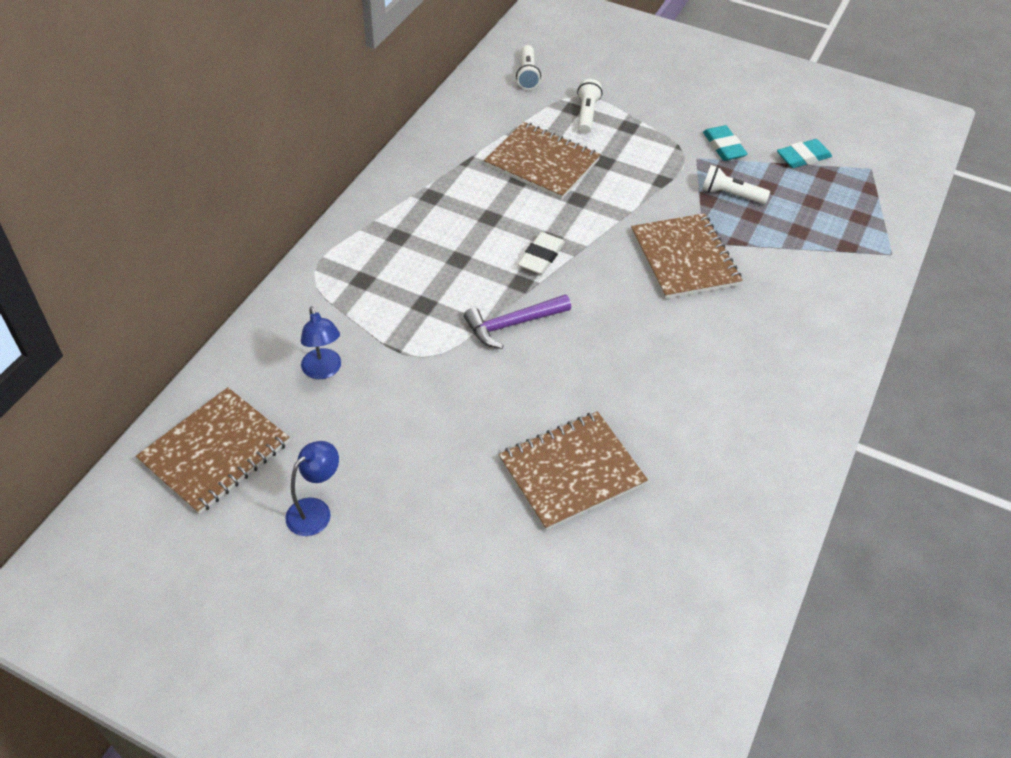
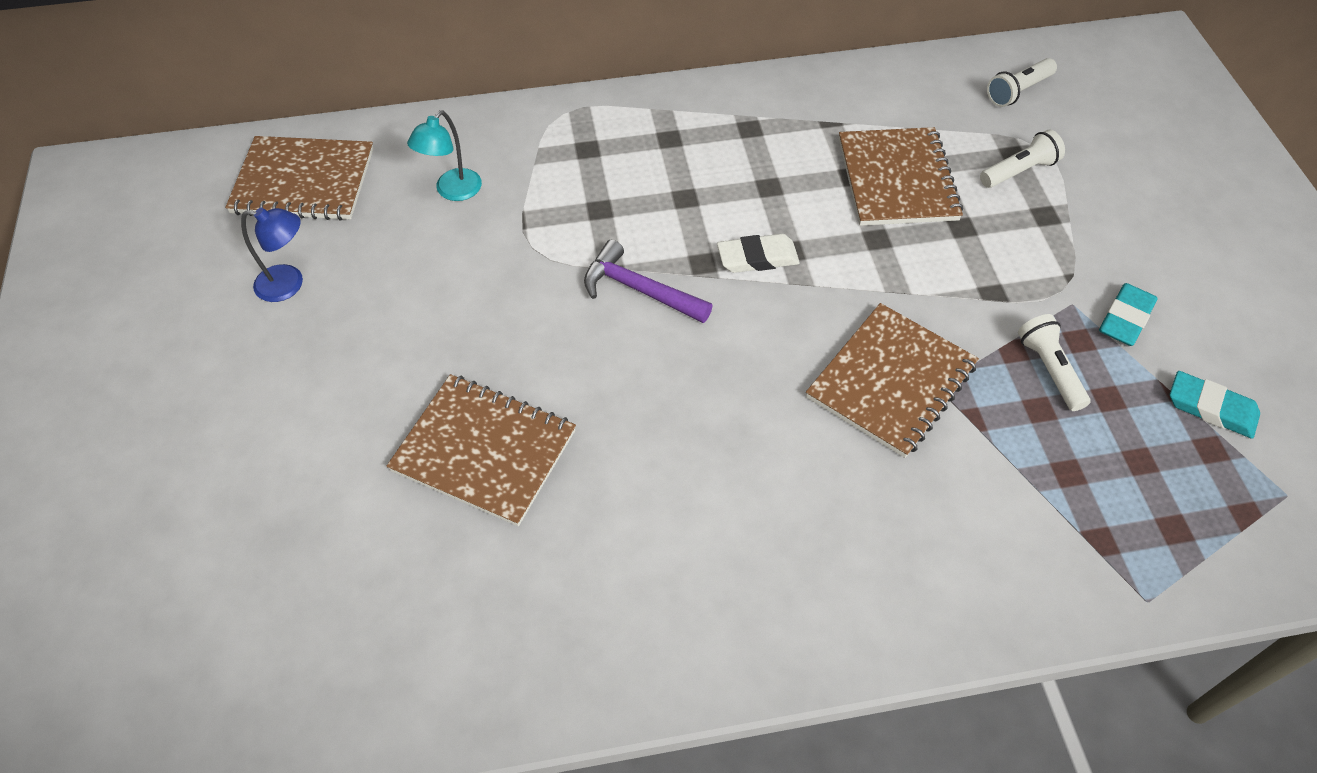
camera: 55 degrees right, 5 degrees up
(323, 371) = (452, 191): blue lamp -> turquoise lamp

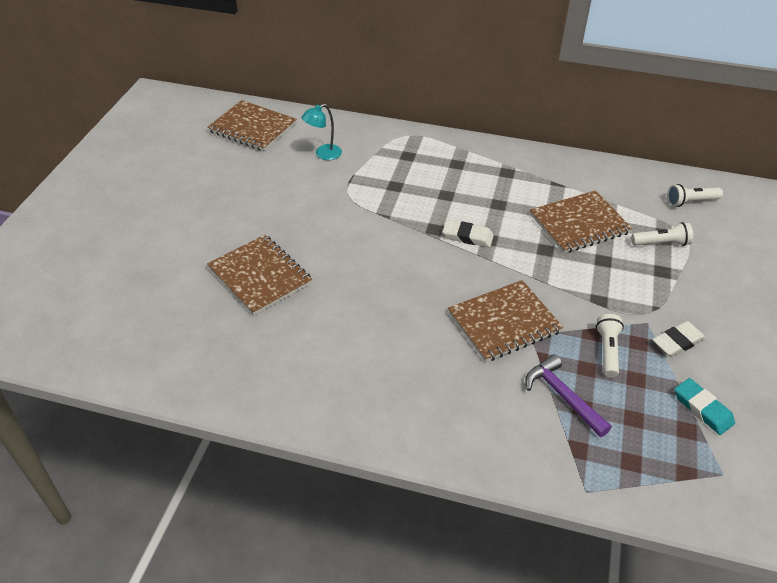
camera: 25 degrees right, 10 degrees down
(289, 284) = (216, 171): blue lamp -> none
(639, 290) = (390, 230): purple hammer -> purple hammer (562, 396)
(897, 179) = (579, 224): brown notebook -> brown notebook turned 45 degrees clockwise
(1125, 318) = (677, 342): turquoise eraser -> white eraser

